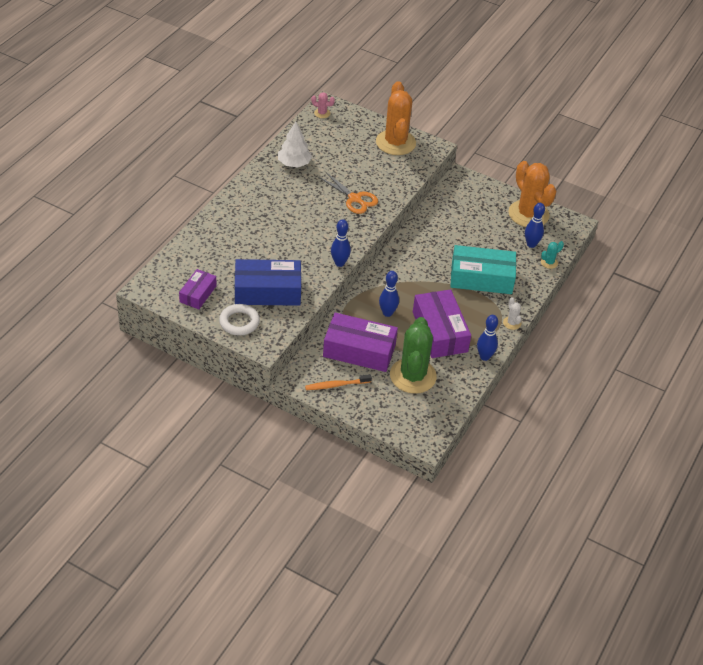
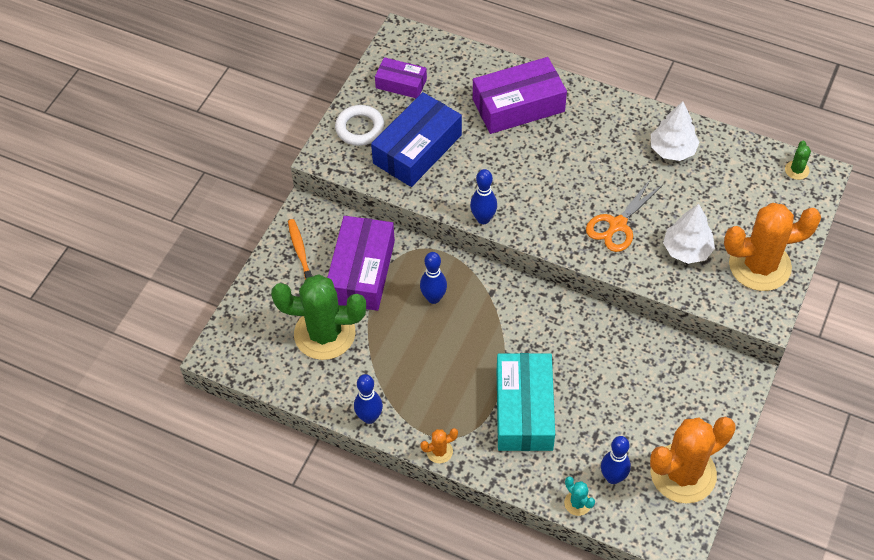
camera: 90 degrees right, 10 degrees up
(267, 291) = (417, 149): blue box -> blue box turned 45 degrees clockwise
(322, 113) = (797, 170): pink cactus -> green cactus
(379, 171) = (687, 250): none -> white tree
(440, 332) = (408, 361): purple box -> purple box (518, 105)
(512, 323) = (439, 451): white cactus -> orange cactus

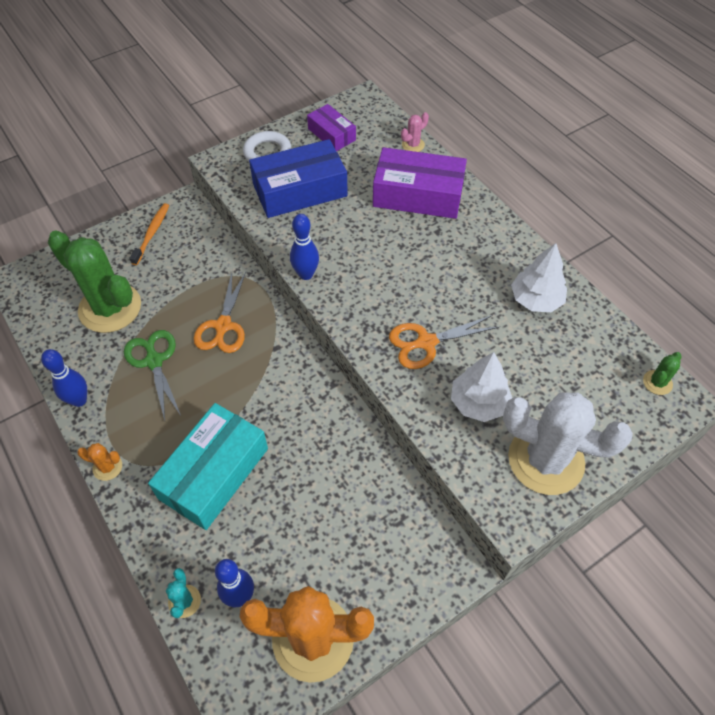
camera: 30 degrees right, 0 degrees up
(362, 272) = (185, 273): purple box -> none
(402, 355) = (154, 361): none -> green scissors
(433, 298) = (223, 326): blue bowling pin -> orange scissors
(479, 61) = (413, 145): none -> pink cactus
(759, 265) = (546, 460): orange cactus -> white cactus

